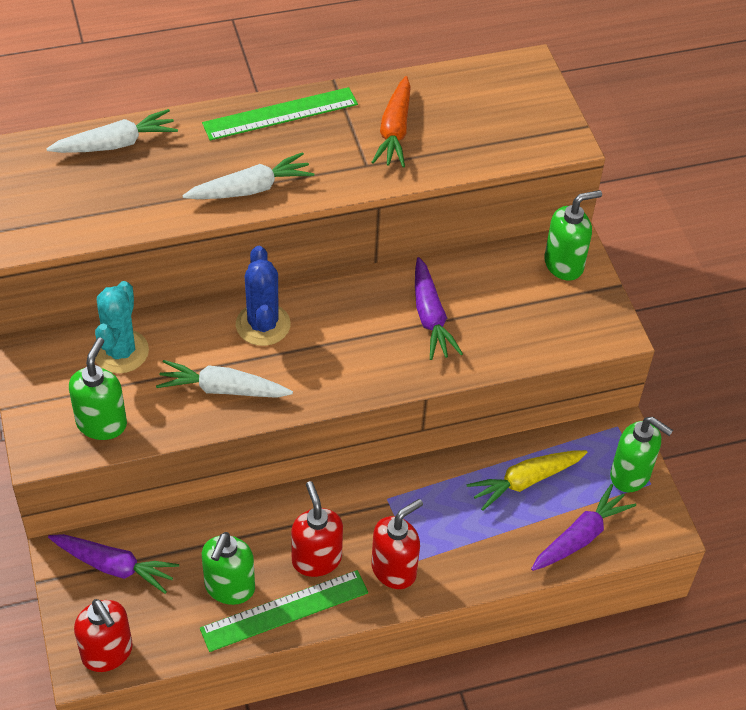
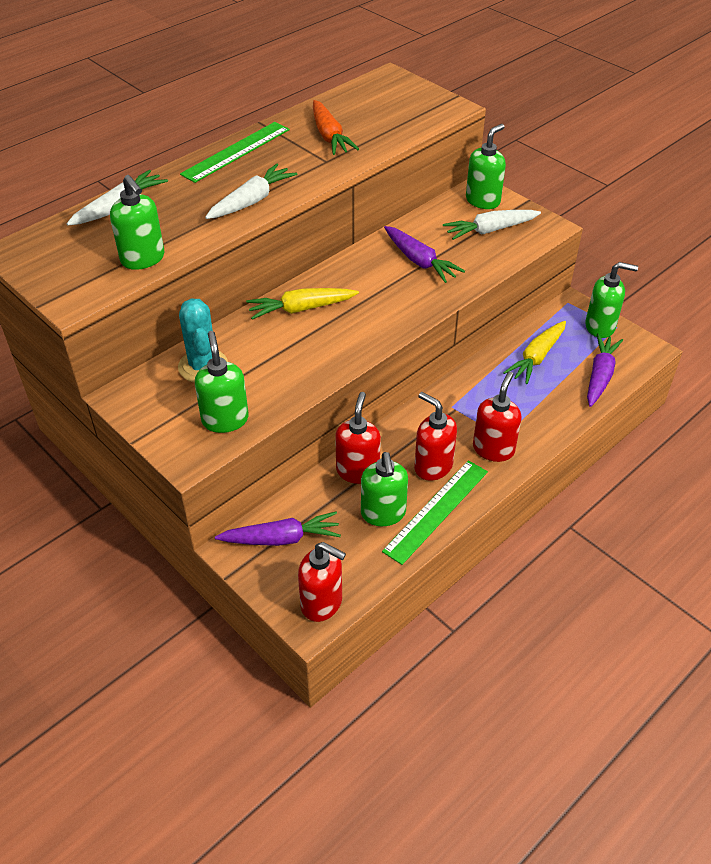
camera: 25 degrees left, 5 degrees down
(96, 220) = (143, 259): none -> green soap dispenser
(223, 389) = (305, 360): white carrot -> white carrot (490, 230)
(237, 528) = (358, 471): none -> red soap dispenser
(263, 325) = (301, 309): blue cactus -> yellow carrot

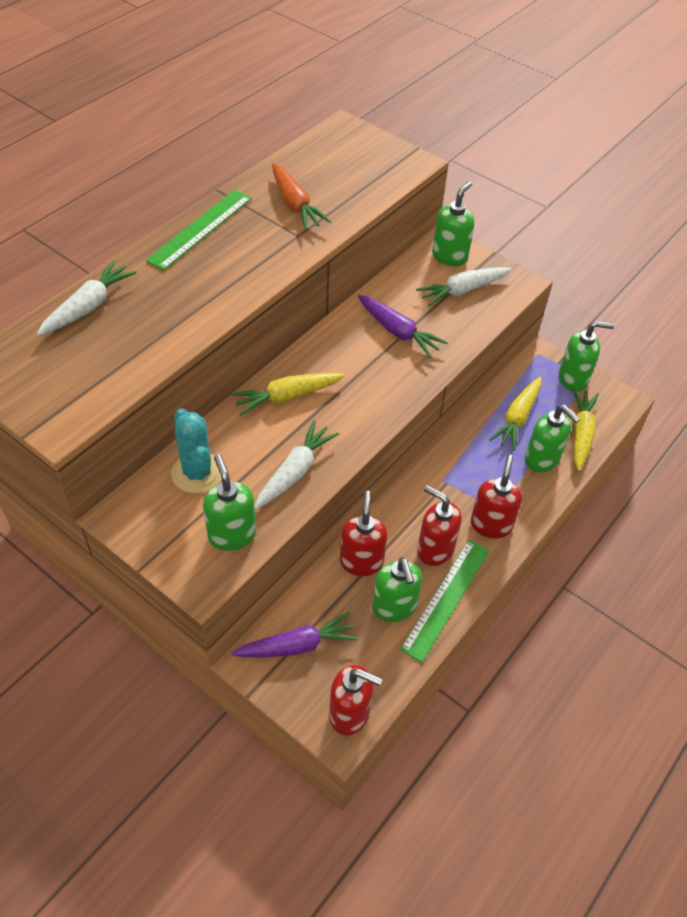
camera: 10 degrees left, 5 degrees up
(143, 259) = (126, 369): green soap dispenser -> green soap dispenser (542, 459)
(251, 201) = (228, 290): white carrot -> white carrot (294, 472)
(600, 376) = (581, 434): purple carrot -> yellow carrot

